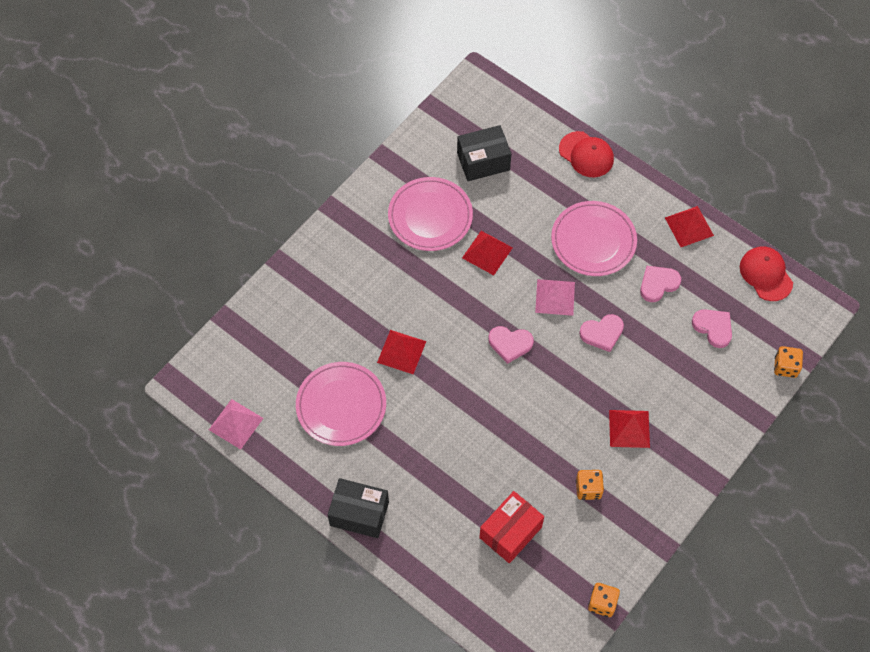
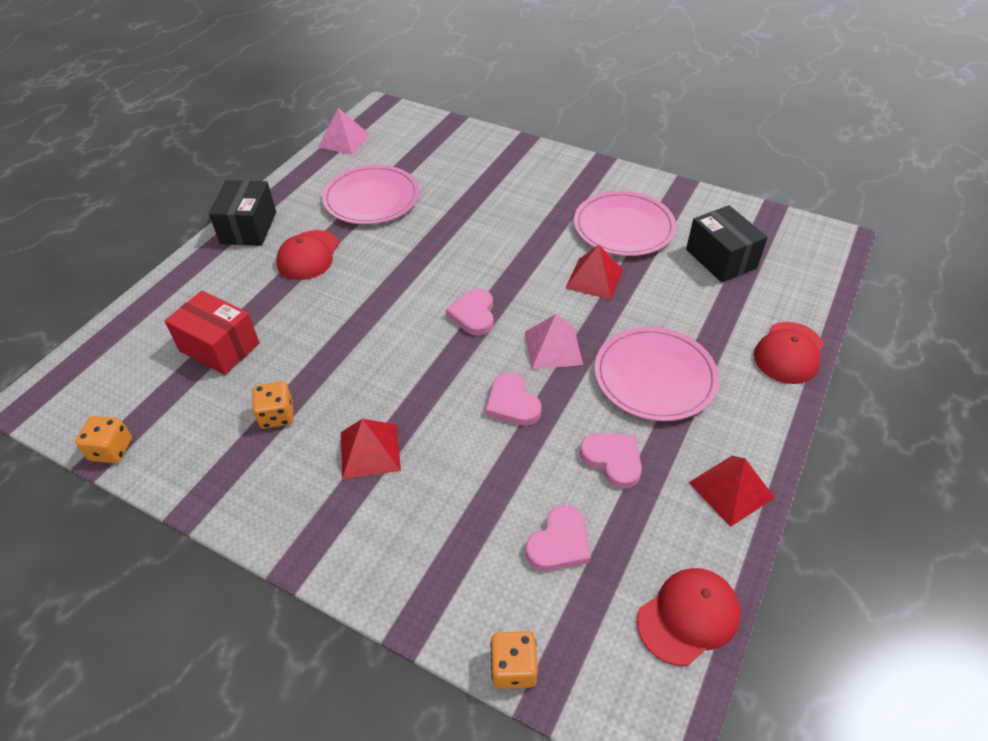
camera: 80 degrees right, 15 degrees down
(401, 351) = (443, 230): red pyramid -> none
(411, 463) = (308, 255): none -> red cap

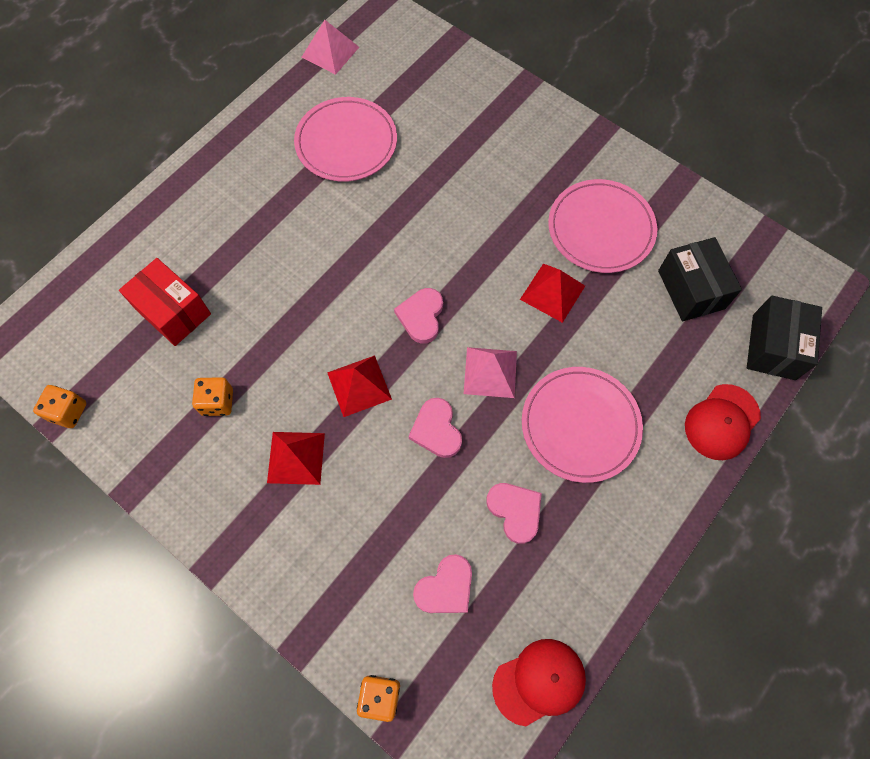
camera: 10 degrees right, 20 degrees up
(248, 228) = (216, 162): black box -> black box (773, 347)
(308, 255) = (271, 210): red cap -> none
(731, 490) = (615, 565): red pyramid -> red pyramid (359, 386)

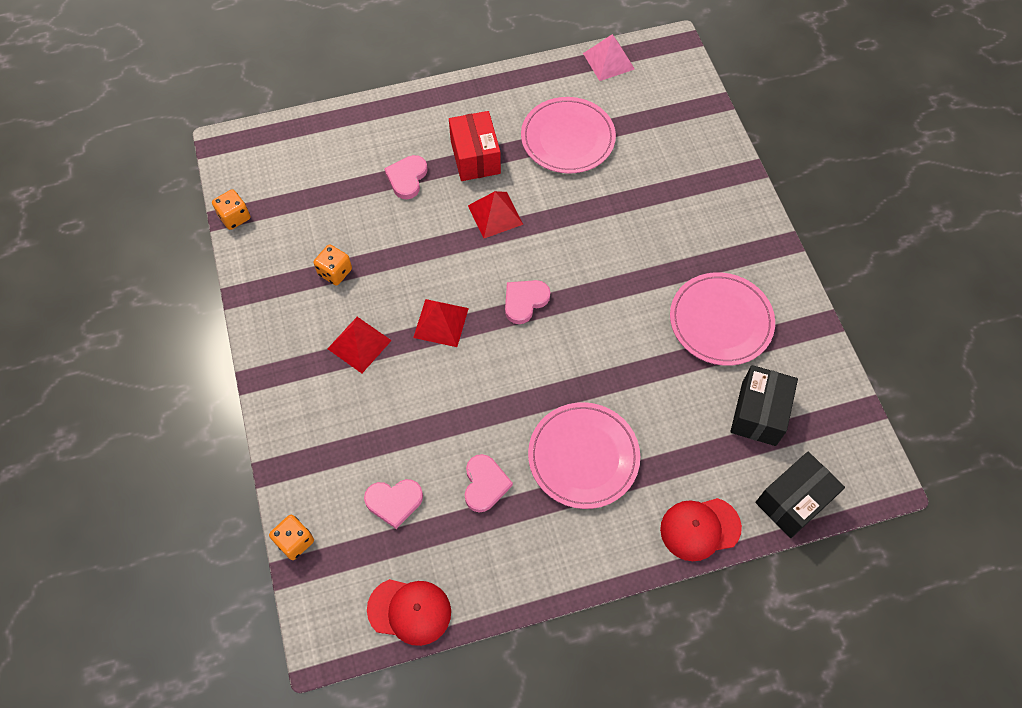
camera: 35 degrees right, 5 degrees down
(173, 312) = (351, 190): red box -> red box (475, 157)
(436, 430) = (472, 389): pink heart -> pink heart (407, 178)
(490, 372) = (545, 374): pink pyramid -> none
(552, 292) = (641, 345): red pyramid -> red pyramid (495, 214)

